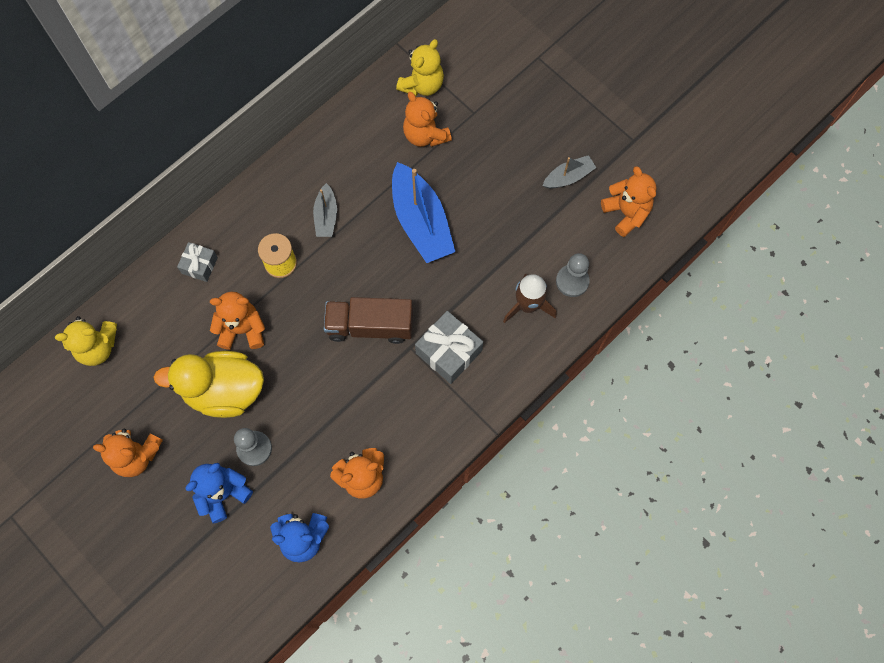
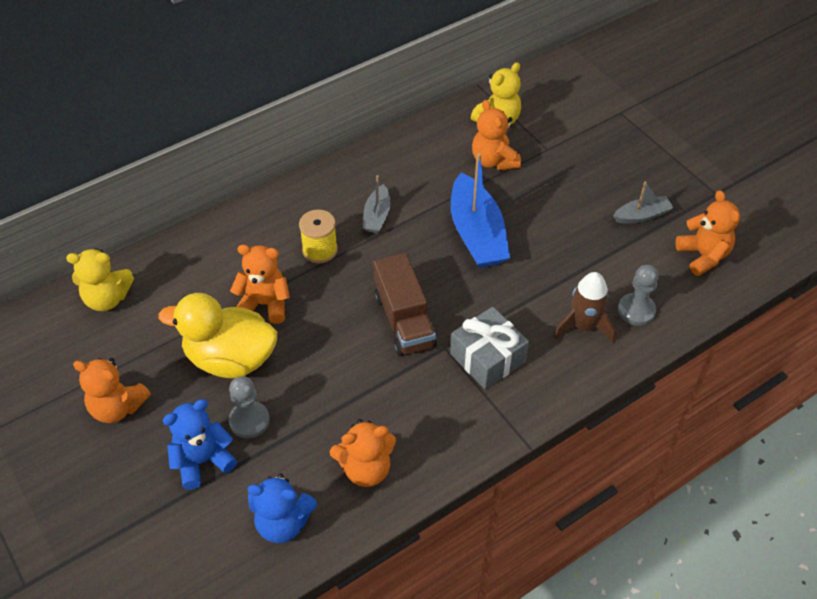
camera: 10 degrees right, 20 degrees down
(199, 265) = (234, 240): grey gift -> none
(370, 326) = (404, 321): brown truck -> brown truck turned 120 degrees counterclockwise

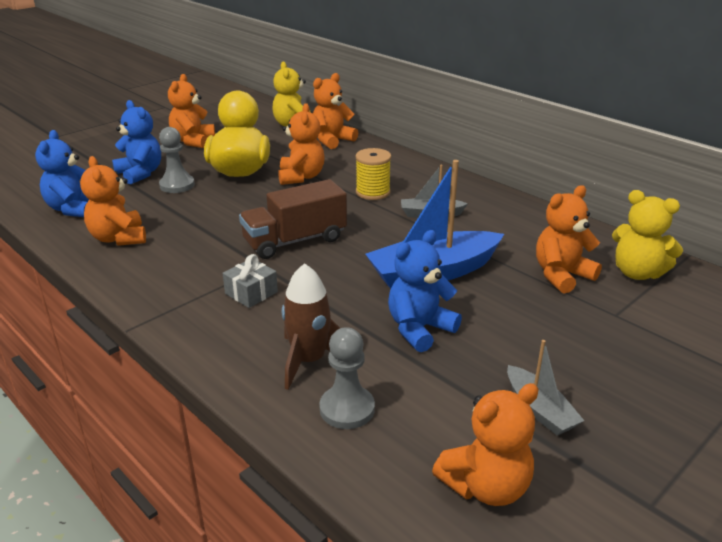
camera: 80 degrees right, 20 degrees down
(171, 266) = (332, 140): none -> orange teddy bear
(487, 358) = (251, 293): grey gift -> grey gift, size x0.60
(552, 257) = (419, 329): none -> blue teddy bear

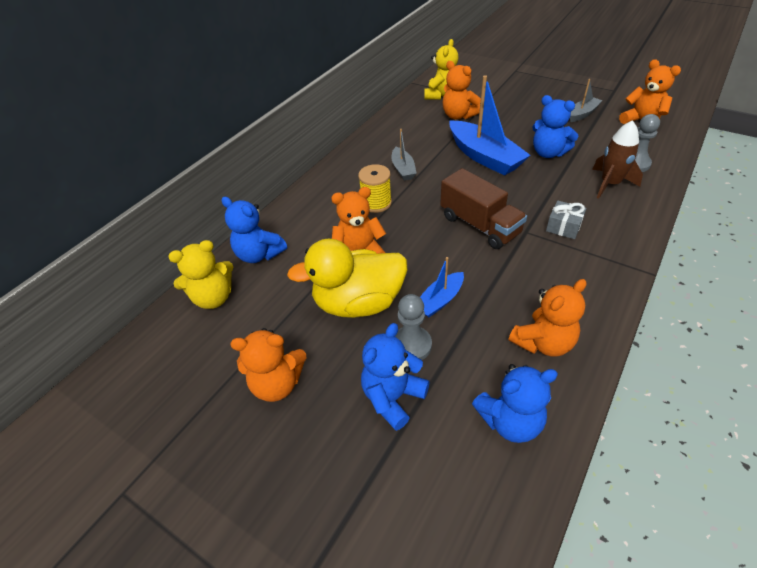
camera: 100 degrees left, 15 degrees up
(210, 203) = (440, 300): none -> blue boat
(332, 140) = (259, 254): orange teddy bear -> blue teddy bear

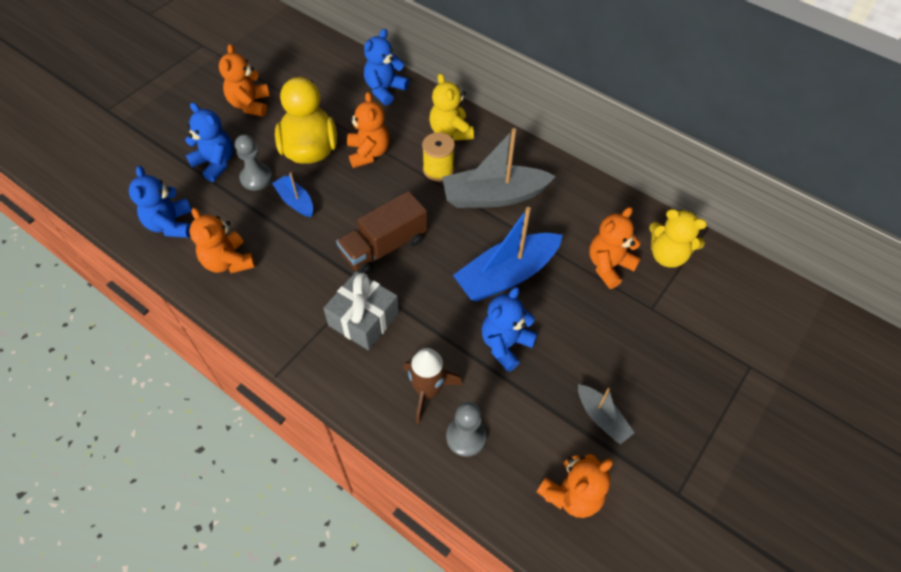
camera: 90 degrees right, 10 degrees up
(213, 298) = (342, 67): yellow teddy bear -> yellow teddy bear (450, 132)
(403, 169) = (494, 196): grey boat -> grey boat, size x1.92
(563, 227) = (364, 319): grey gift -> grey gift, size x1.66

